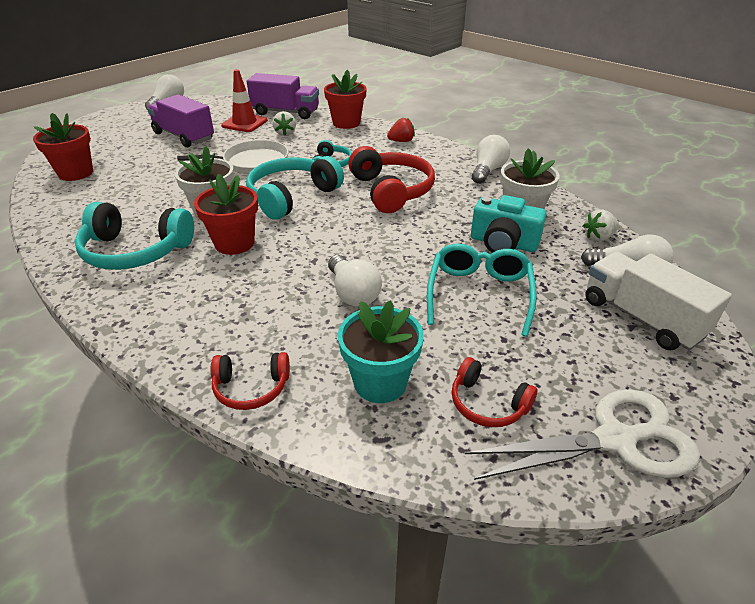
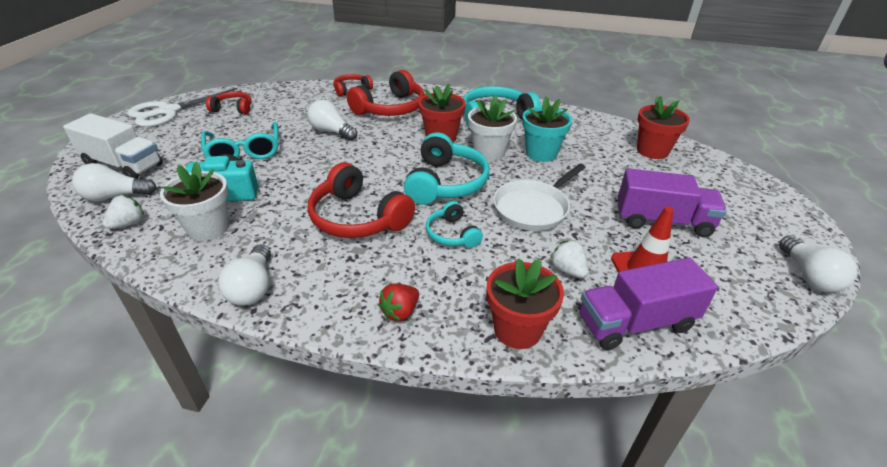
camera: 150 degrees right, 0 degrees up
(237, 313) = (390, 108): none -> red headphones
(380, 382) = (291, 103): turquoise flower pot -> turquoise flower pot (541, 153)

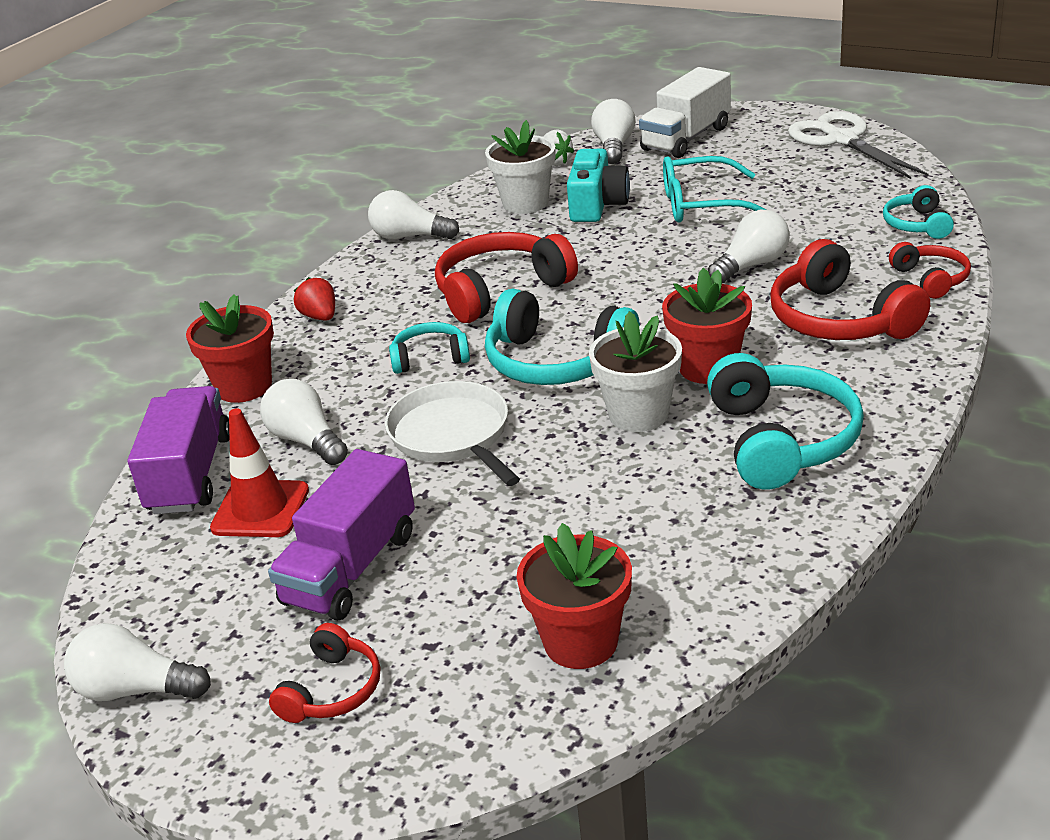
camera: 110 degrees right, 5 degrees down
(233, 109) = (848, 182): red headphones -> red headphones (332, 690)
(293, 92) = (917, 224): none -> turquoise headphones
(541, 153) = (617, 475): turquoise flower pot -> none
(567, 270) = (306, 441): white strawberry -> white light bulb

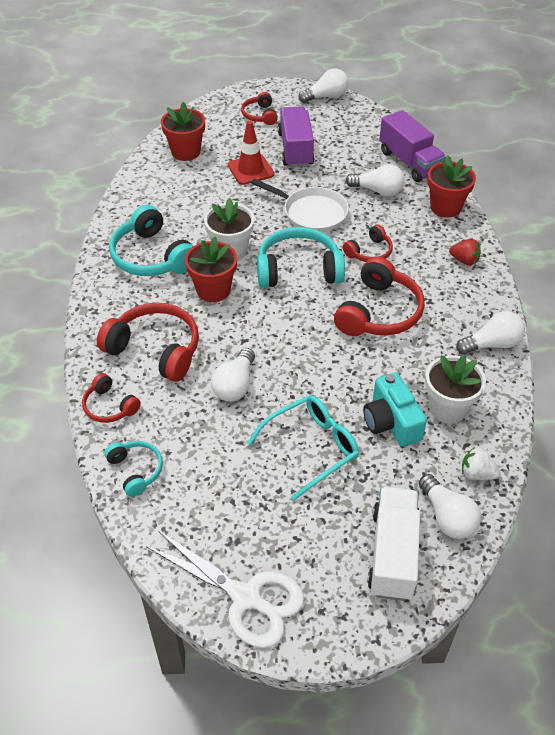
camera: 145 degrees right, 15 degrees up
(260, 509) = (359, 158): red traffic cone -> red traffic cone (250, 170)
(430, 358) = (369, 252): turquoise headphones -> red headphones

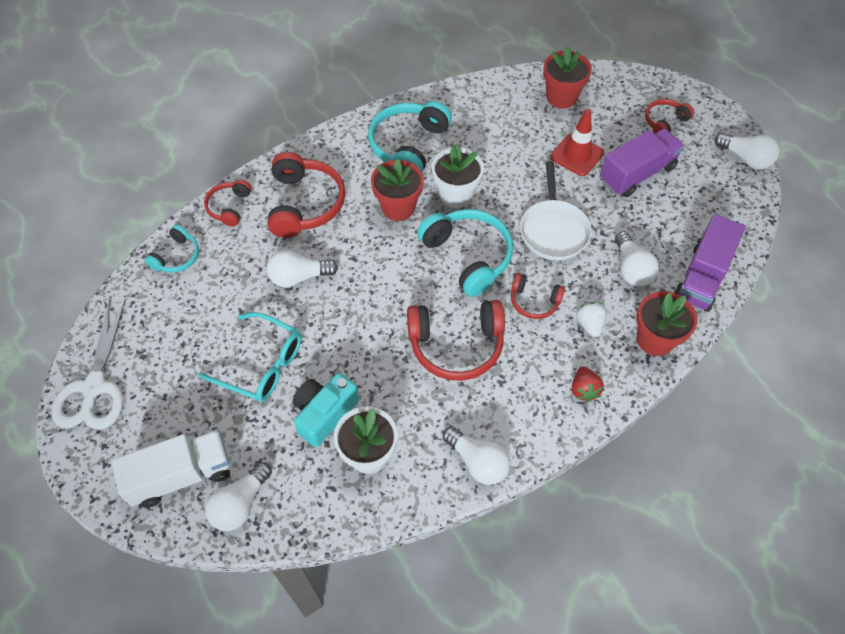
camera: 60 degrees right, 10 degrees up
(477, 474) = (302, 510): white strawberry -> white strawberry (589, 324)

